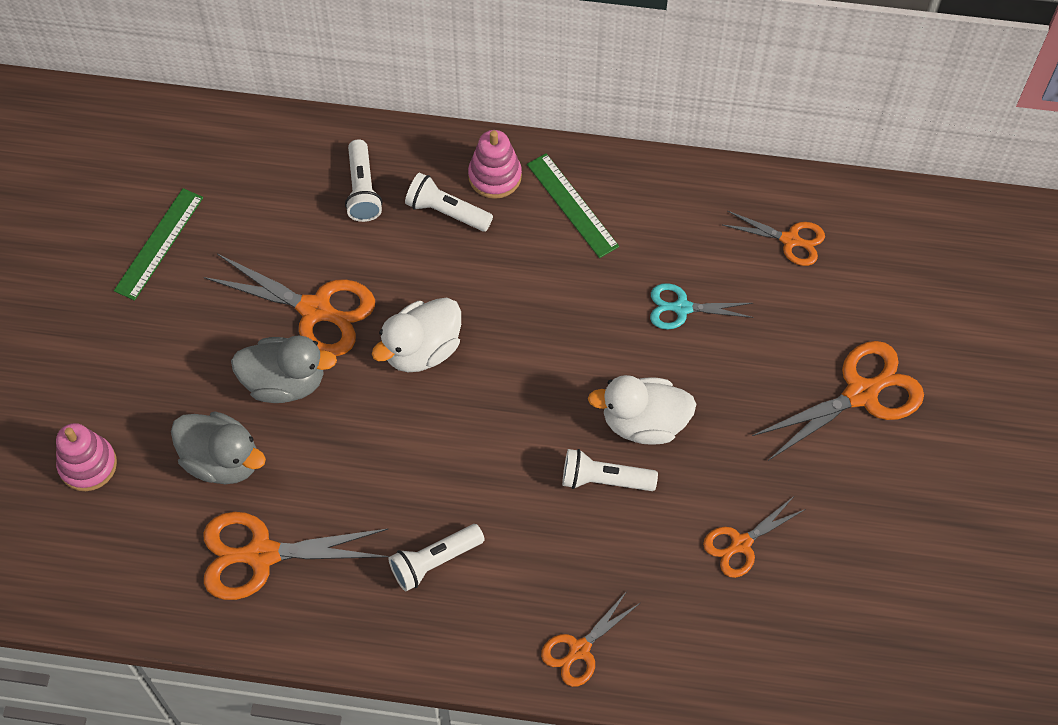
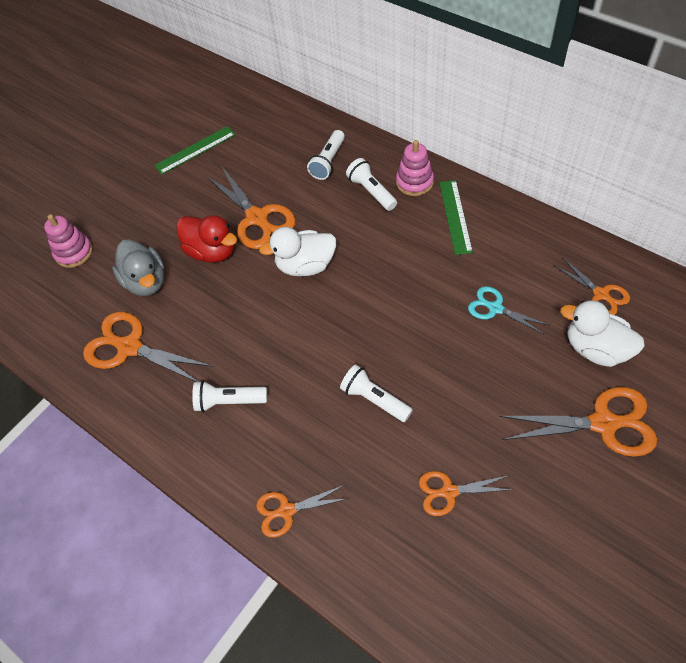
camera: 35 degrees right, 5 degrees down
(285, 382) = (212, 251): grey duck -> red duck
(644, 422) = (425, 373): white duck -> white duck (595, 349)

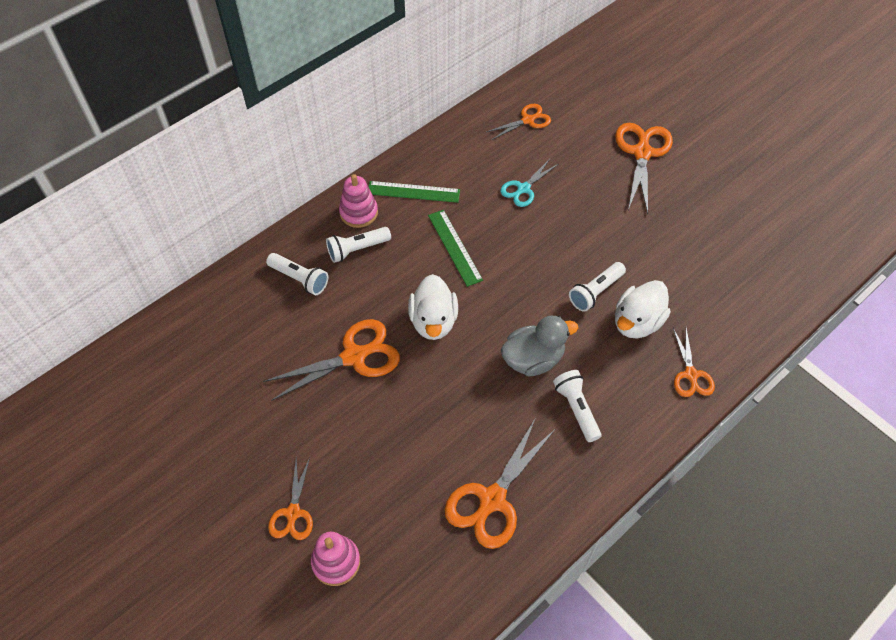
camera: 85 degrees left, 0 degrees up
(146, 281) = (407, 478): grey duck -> grey duck (533, 359)
(195, 150) = (220, 409): green ruler -> green ruler (455, 247)
(212, 251) = (386, 406): red duck -> none
(229, 401) = (576, 409): white flashlight -> white flashlight turned 150 degrees clockwise
(448, 492) = (686, 259): orange scissors -> orange scissors (293, 513)
(595, 349) = (577, 138): white duck -> white duck (637, 322)

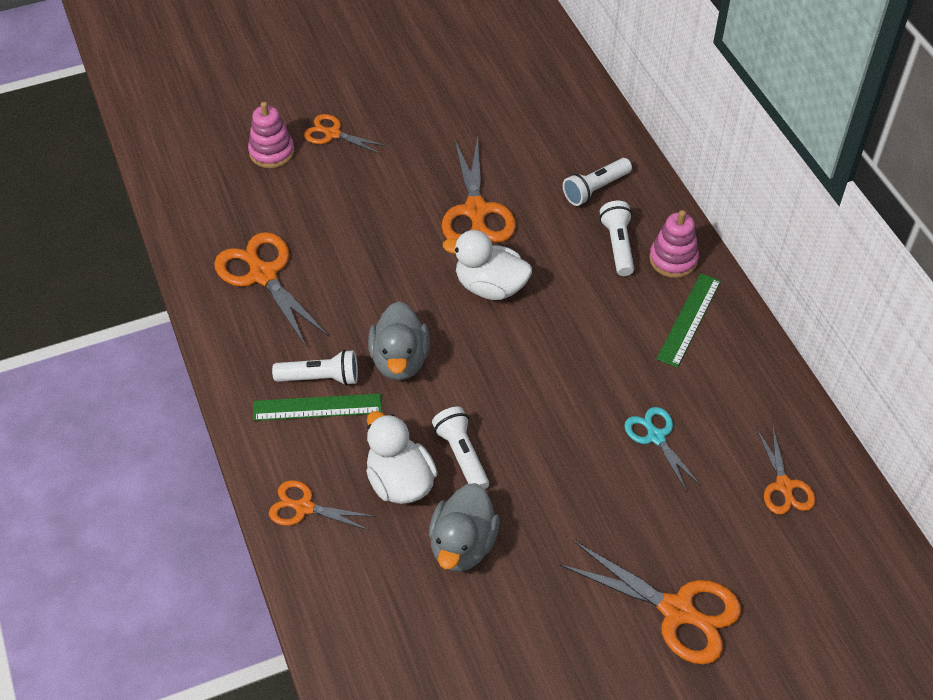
camera: 110 degrees right, 5 degrees down
(455, 247) = (586, 336): green ruler -> green ruler (317, 407)
(663, 270) = (462, 545): none -> grey duck

